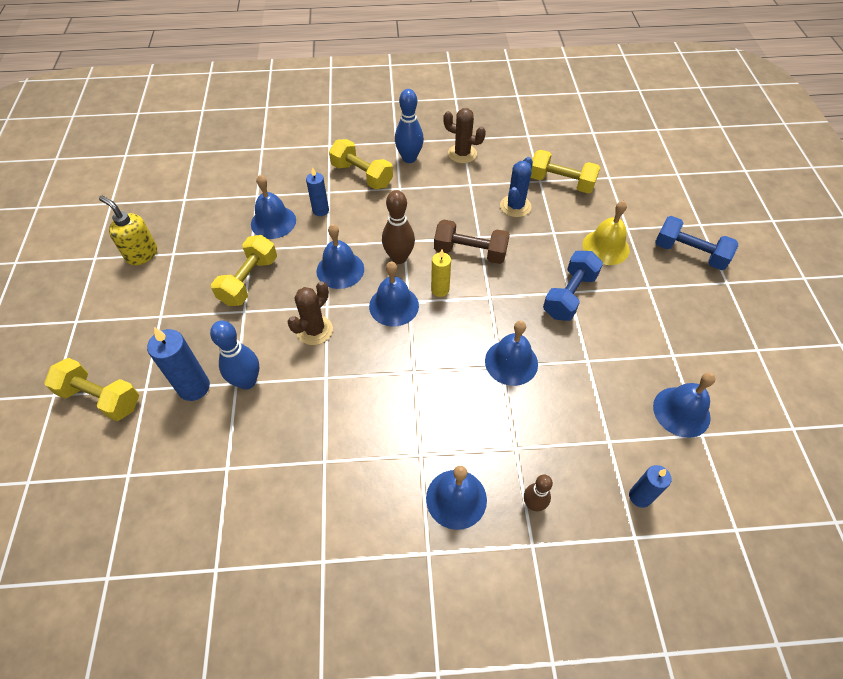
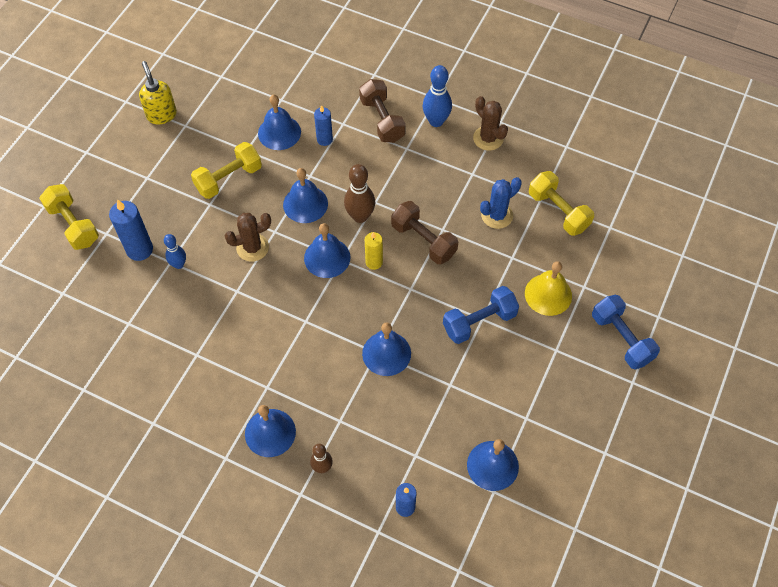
camera: 30 degrees right, 5 degrees up
(247, 381) = (179, 264): blue bowling pin -> blue bowling pin, size x0.63
(362, 175) = (382, 120): yellow dumbbell -> brown dumbbell

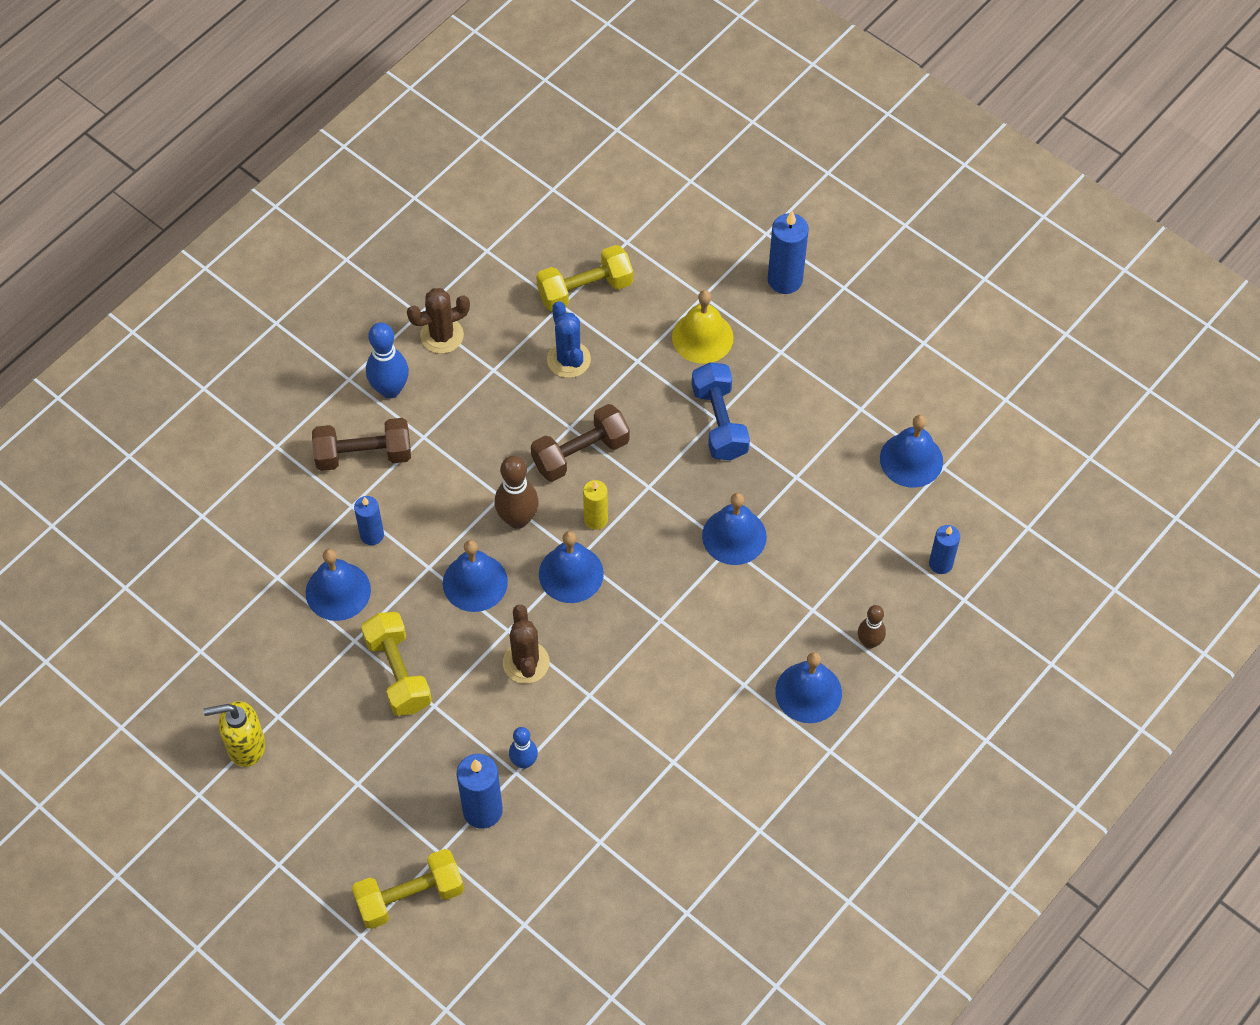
camera: 75 degrees left, 0 degrees up
(621, 339) = (785, 280): blue dumbbell -> blue candle

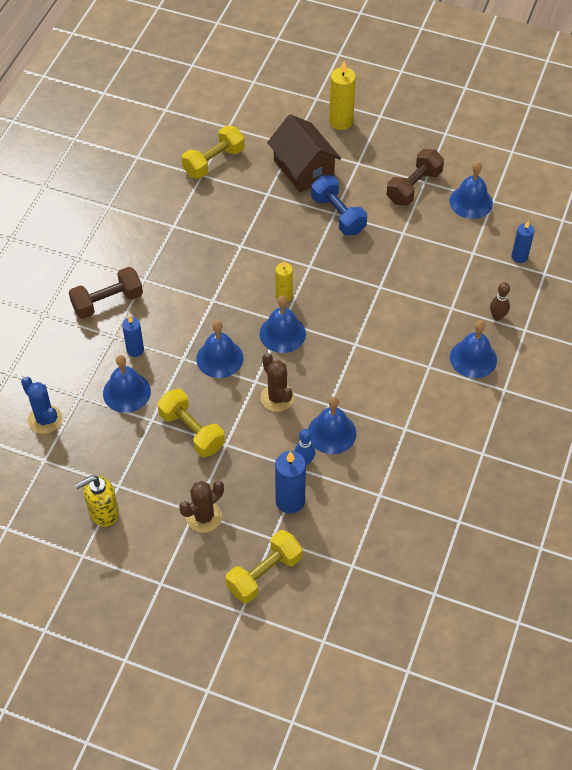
camera: 20 degrees left, 5 degrees down
(390, 389) = (108, 257): blue bowling pin -> none
(442, 335) = (129, 215): brown cactus -> brown cactus (204, 517)
(518, 519) = (231, 311): brown bowling pin -> none
(568, 359) = (221, 205): blue cactus -> blue cactus (45, 419)
(580, 453) = (255, 259): brown dumbbell -> brown dumbbell (414, 187)
(702, 337) = (303, 168): yellow bell -> brown house
(734, 536) = (380, 279): blue bell -> blue bell (332, 433)
(785, 280) = (341, 121): blue candle -> yellow candle

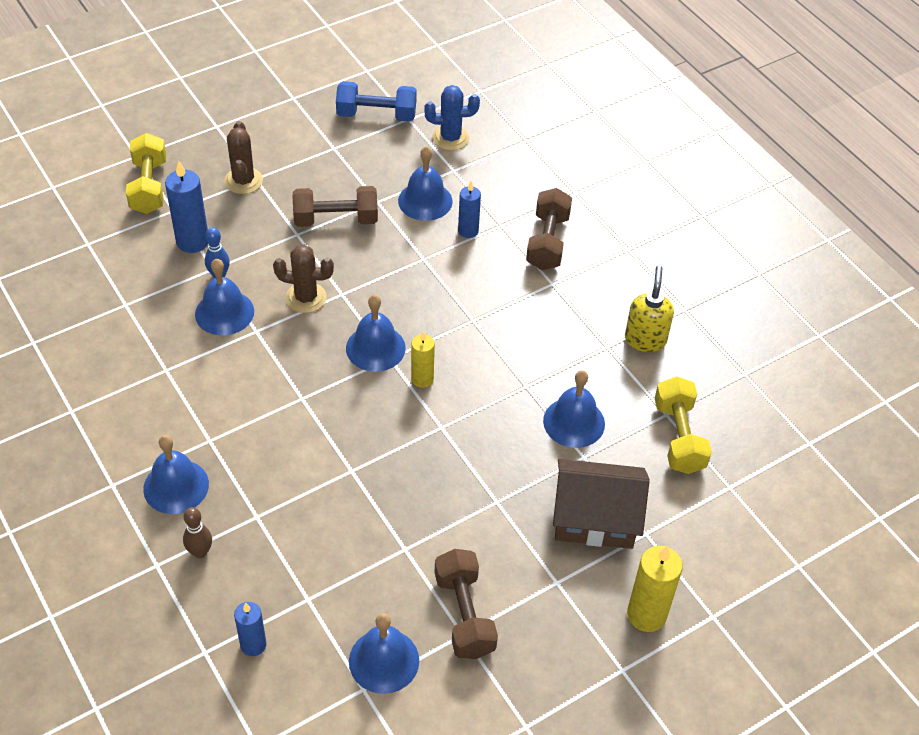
camera: 125 degrees right, 5 degrees down
(103, 512) = (318, 127): yellow soap dispenser -> yellow soap dispenser (645, 339)
(191, 431) = (336, 219): yellow dumbbell -> brown dumbbell
(219, 358) = (395, 283): blue bell -> blue bell (574, 422)
(338, 215) = (490, 503): blue dumbbell -> blue dumbbell (376, 115)

